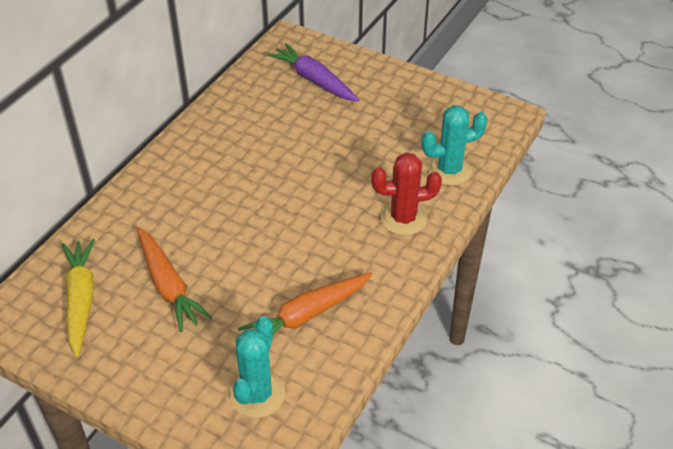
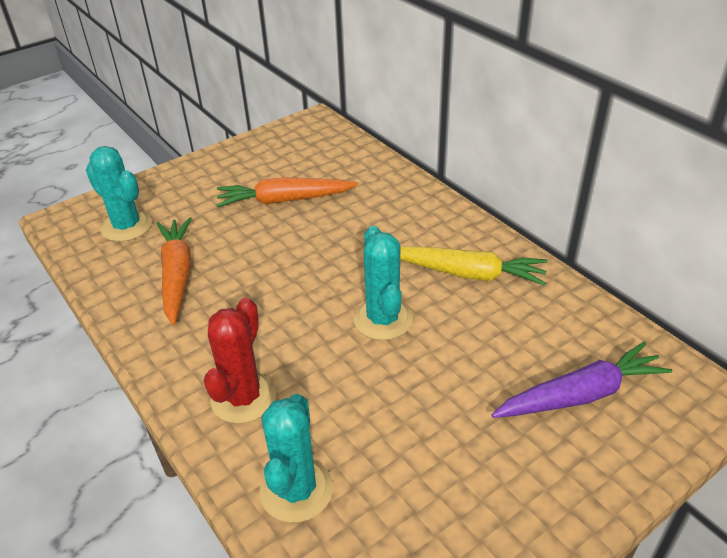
camera: 115 degrees right, 5 degrees down
(81, 300) = (306, 155): yellow carrot -> yellow carrot (467, 273)
(295, 175) = (383, 319): none -> turquoise cactus

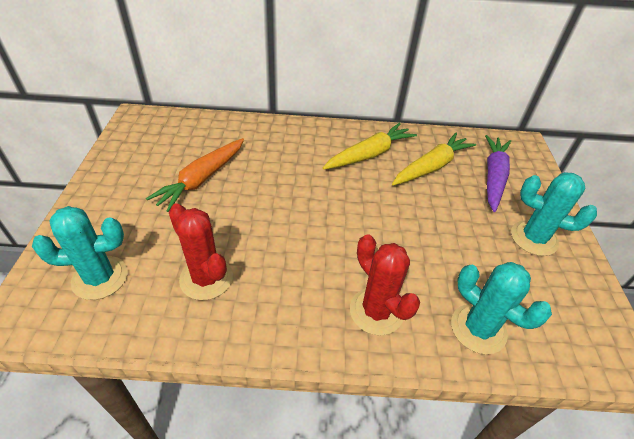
camera: 55 degrees left, 5 degrees up
(177, 275) = (206, 278): orange carrot -> red cactus
(383, 319) = (371, 207): turquoise cactus -> turquoise cactus (533, 238)
(518, 331) = (432, 166): none -> yellow carrot

